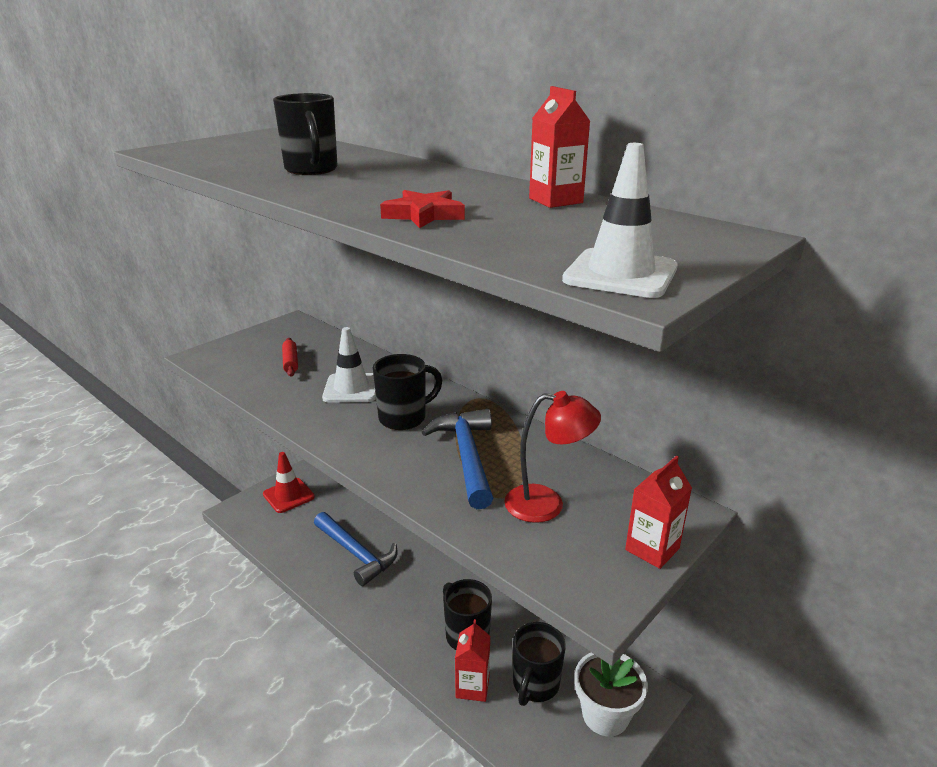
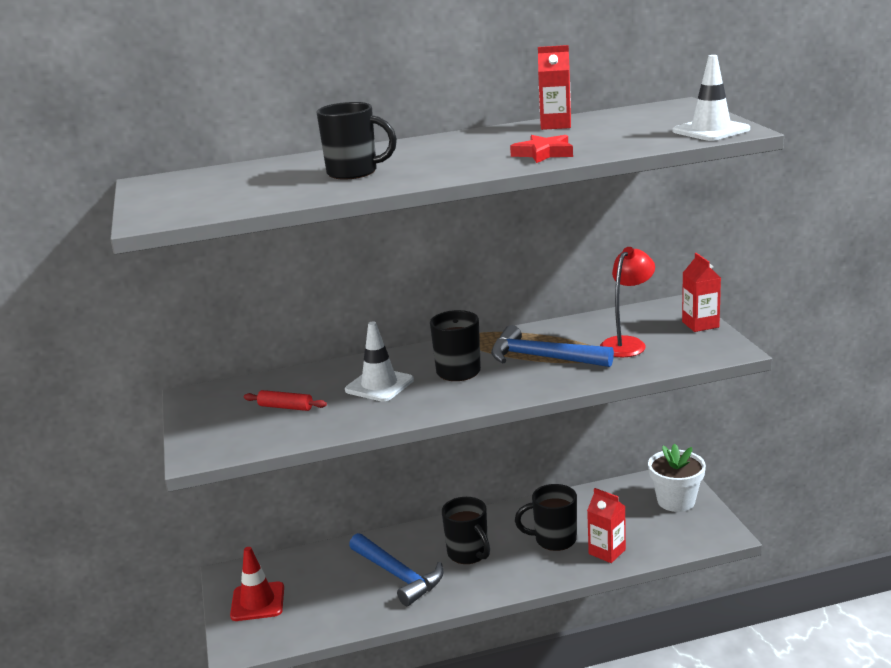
camera: 55 degrees left, 5 degrees down
(356, 553) = (398, 575): blue hammer -> blue hammer turned 60 degrees clockwise
(535, 685) = (628, 522): black mug -> black mug (468, 554)

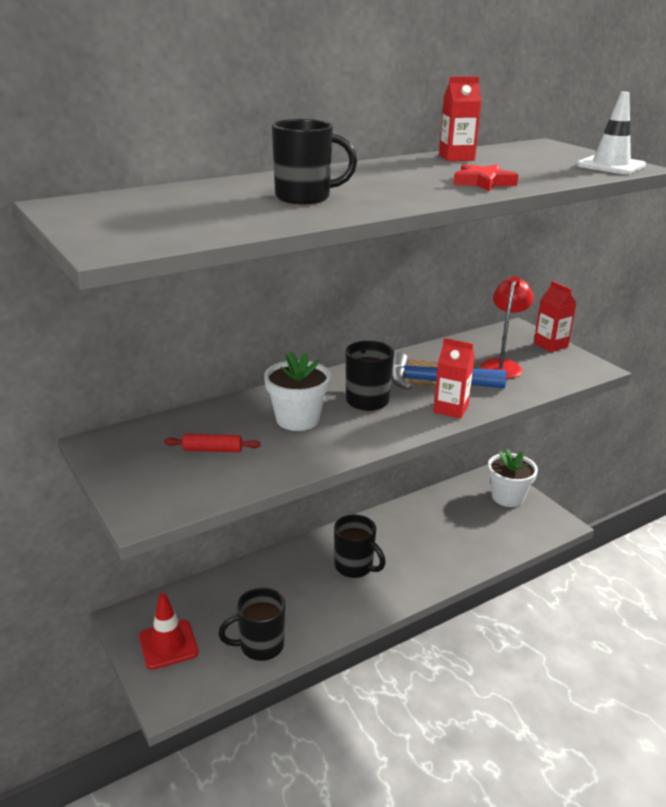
camera: 20 degrees left, 5 degrees up
(379, 385) = (297, 419): white traffic cone -> white flower pot
(398, 575) = (298, 597): blue hammer -> none
(554, 540) = (424, 544): black mug -> black mug (260, 646)
(607, 552) = (475, 550): red carton -> red carton (451, 409)

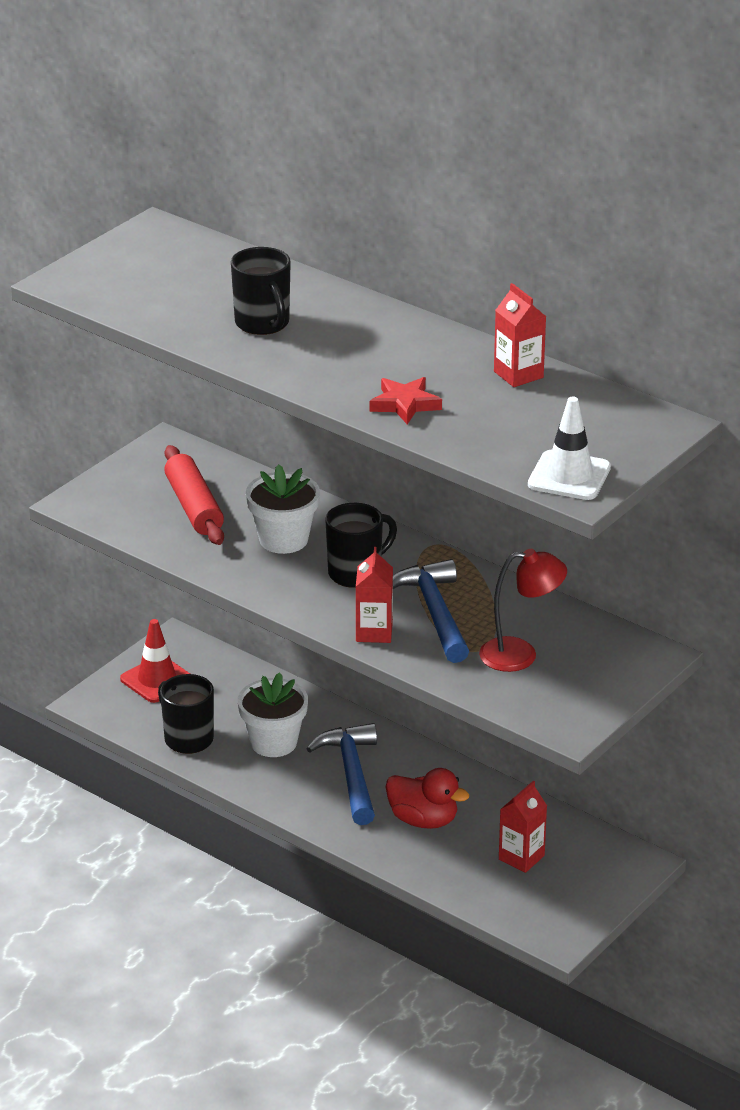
camera: 70 degrees right, 5 degrees up
(212, 450) = (194, 507): red rolling pin -> red rolling pin, size x1.80
(355, 567) = (351, 774): black mug -> blue hammer
(421, 547) = (423, 820): none -> red duck
(507, 497) = (590, 880): white flower pot -> white flower pot (273, 742)
(550, 345) = (618, 688): red carton -> red carton (521, 857)

